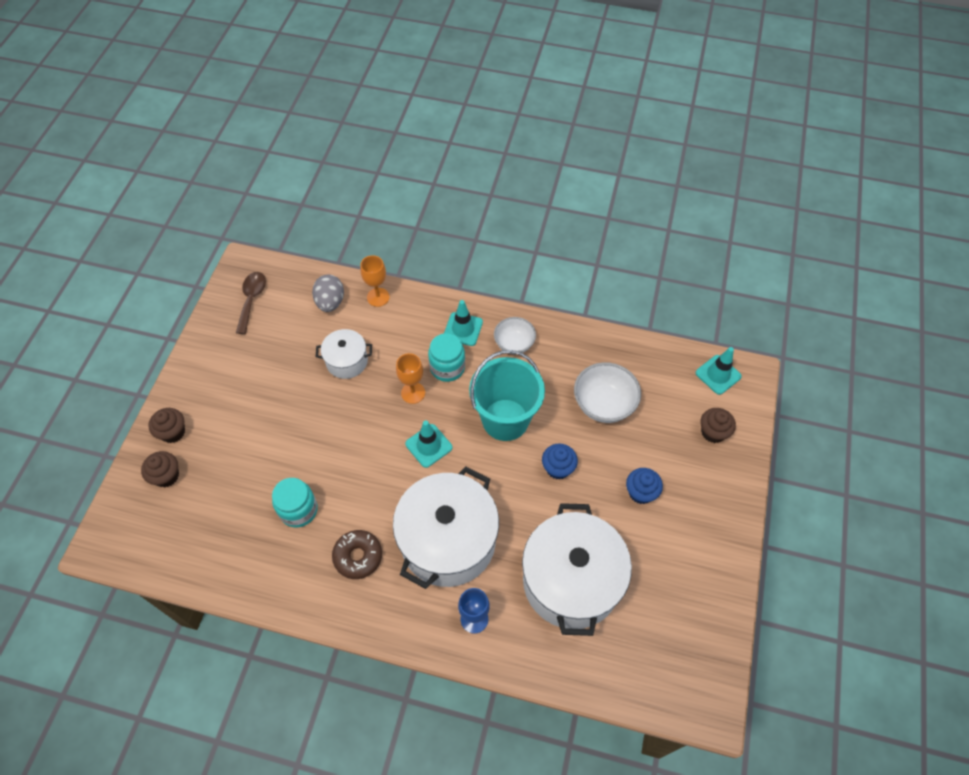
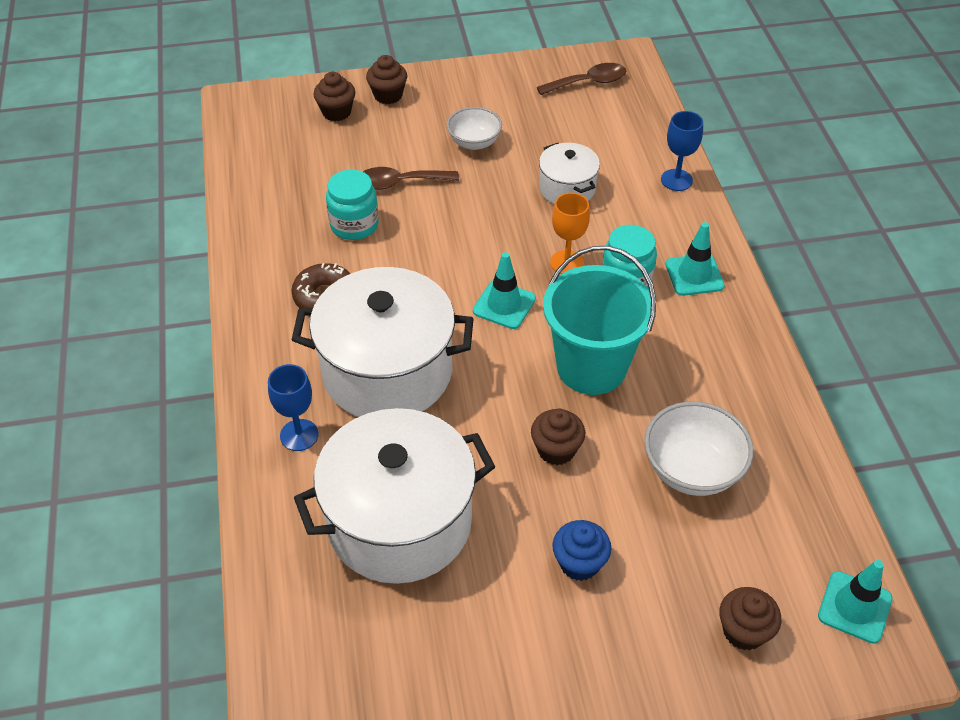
camera: 65 degrees right, 10 degrees down
(274, 462) = (400, 183): none -> brown spoon
(330, 302) = (636, 143): grey egg -> none
(378, 297) = (676, 180): orange goblet -> blue goblet
(514, 344) = (713, 335): white bowl -> white bowl (474, 142)
(558, 468) = (556, 450): blue cupcake -> brown cupcake

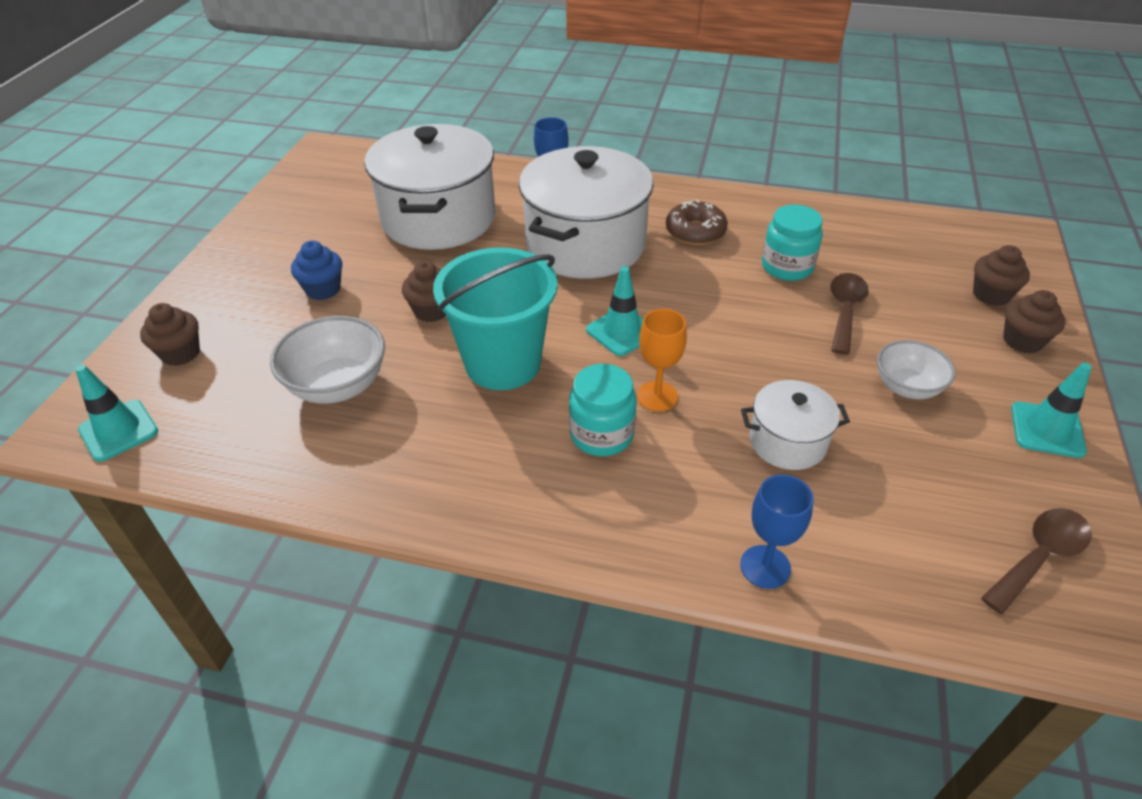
camera: 115 degrees right, 5 degrees down
(588, 82) = (1039, 557): brown spoon -> brown spoon turned 135 degrees counterclockwise
(694, 275) = (575, 502): turquoise traffic cone -> turquoise traffic cone (1047, 430)

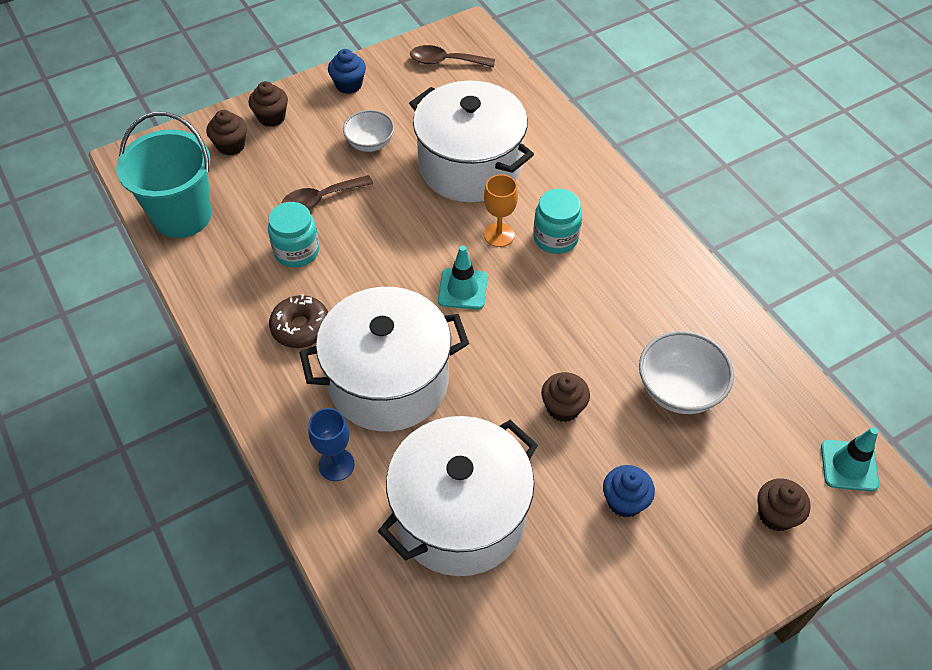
camera: 135 degrees left, 10 degrees up
(503, 363) = (560, 324): turquoise bucket -> turquoise bucket (182, 216)
(765, 567) = (558, 134): blue goblet -> none
(787, 442) = (470, 166): white pot -> white pot, size x2.01
(1047, 430) = (349, 85): turquoise traffic cone -> blue cupcake

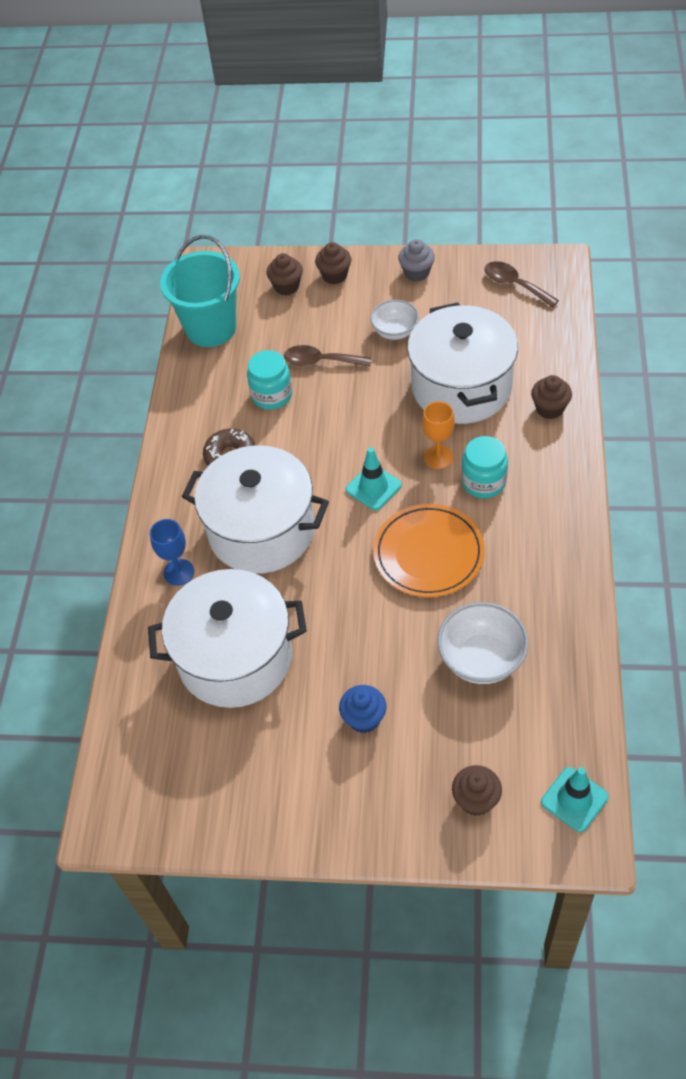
camera: 40 degrees right, 0 degrees up
(349, 85) = (416, 272): blue cupcake -> grey cupcake
(559, 323) = (428, 553): none -> orange plate
(563, 407) = (376, 621): brown cupcake -> brown cupcake (549, 408)

